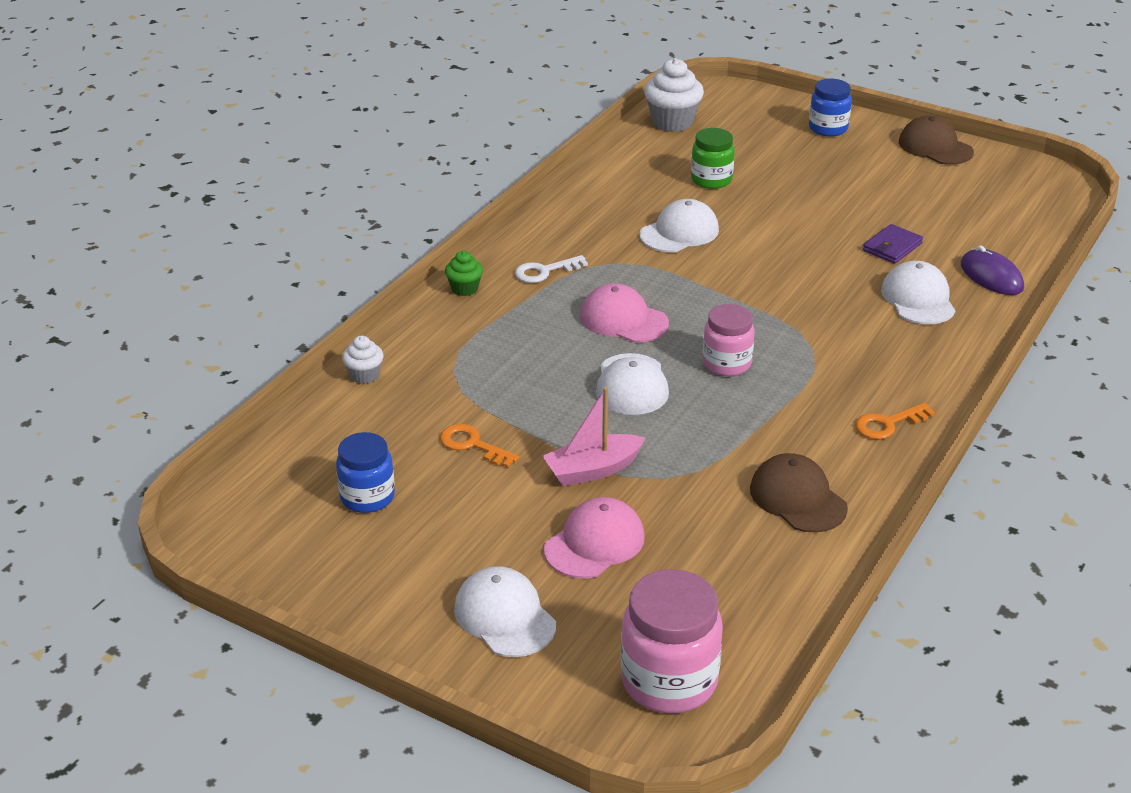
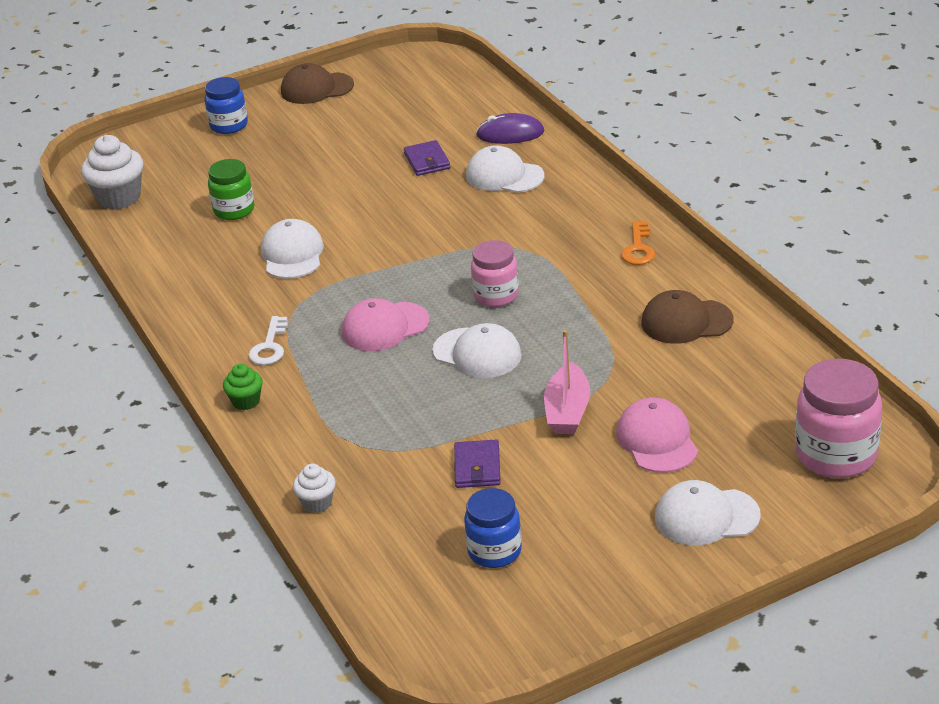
camera: 55 degrees left, 0 degrees up
(472, 445) = (477, 467): orange key -> purple wallet

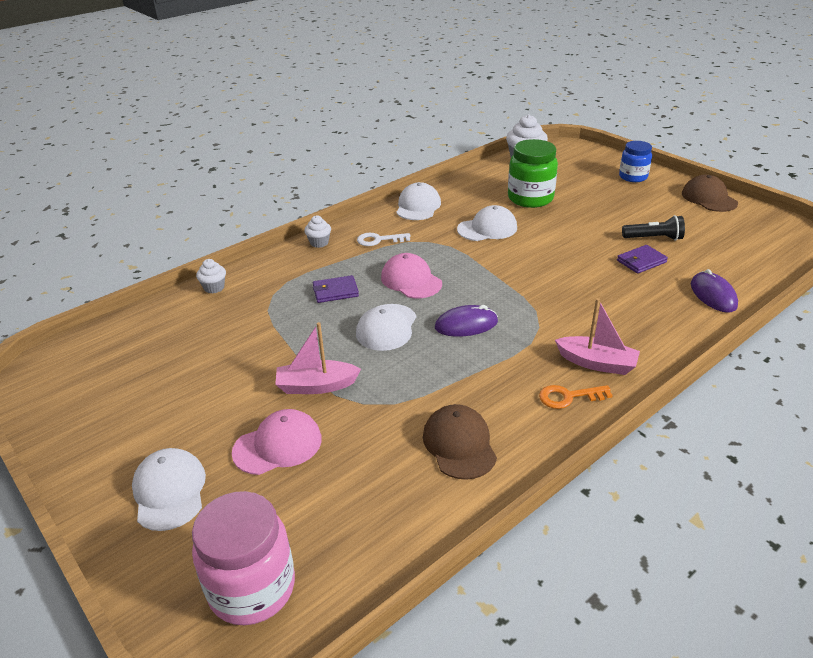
camera: 75 degrees right, 0 degrees up
(234, 210) = (530, 198): green jar -> green jar, size x1.55
(246, 401) = (319, 243): green cupcake -> white cupcake
(383, 143) = (654, 238): none -> black flashlight
(477, 467) = (246, 349): purple wallet -> purple wallet (335, 291)
(494, 551) = (149, 372): blue jar -> none
(496, 295) = (466, 325): pink jar -> purple mouse
(504, 176) = (643, 302): white cap -> white cap (418, 206)
(594, 223) = (597, 363): none -> pink boat

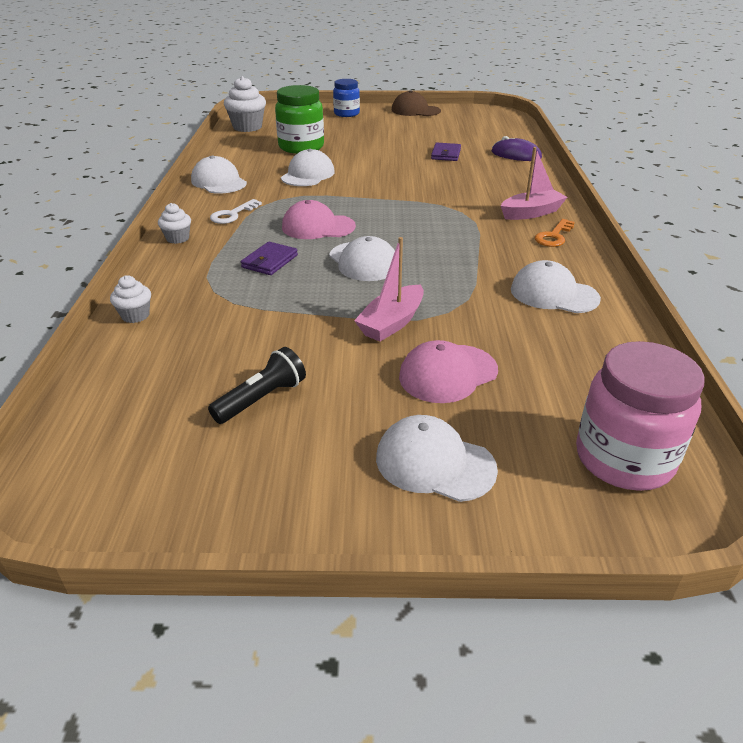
camera: 50 degrees left, 0 degrees up
(278, 445) = (448, 373): pink cap -> pink cap turned 135 degrees counterclockwise
(459, 444) = (553, 294): brown cap -> white cap
(466, 325) = (415, 232): purple mouse -> none
(654, 238) = (427, 140): black flashlight -> black flashlight (262, 399)

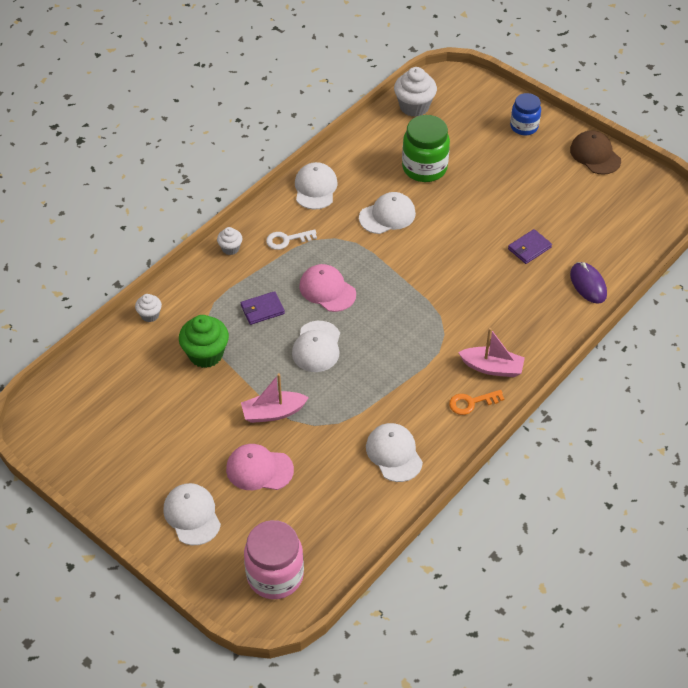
camera: 40 degrees right, 15 degrees up
(249, 315) = (206, 354): none -> green cupcake
(262, 399) = (157, 422): black flashlight -> none

